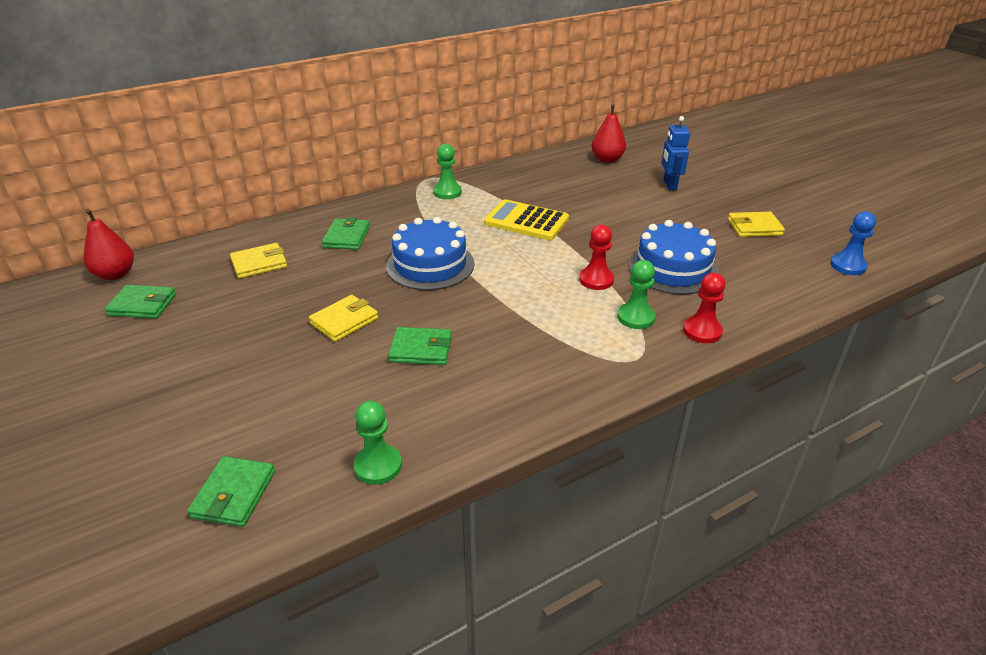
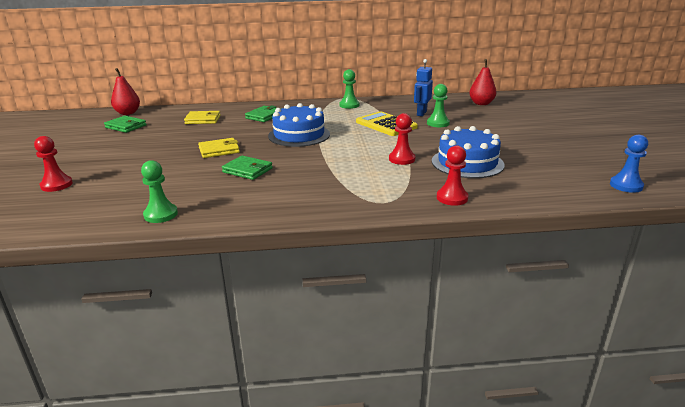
camera: 25 degrees right, 10 degrees down
(152, 458) = (56, 185): none -> red pawn
(234, 494) = (75, 208): green wallet -> none
(635, 317) = (408, 182): green pawn -> green pawn (438, 123)
(669, 185) = (516, 121): blue robot -> blue robot (421, 113)
(754, 227) = (563, 152): yellow wallet -> none

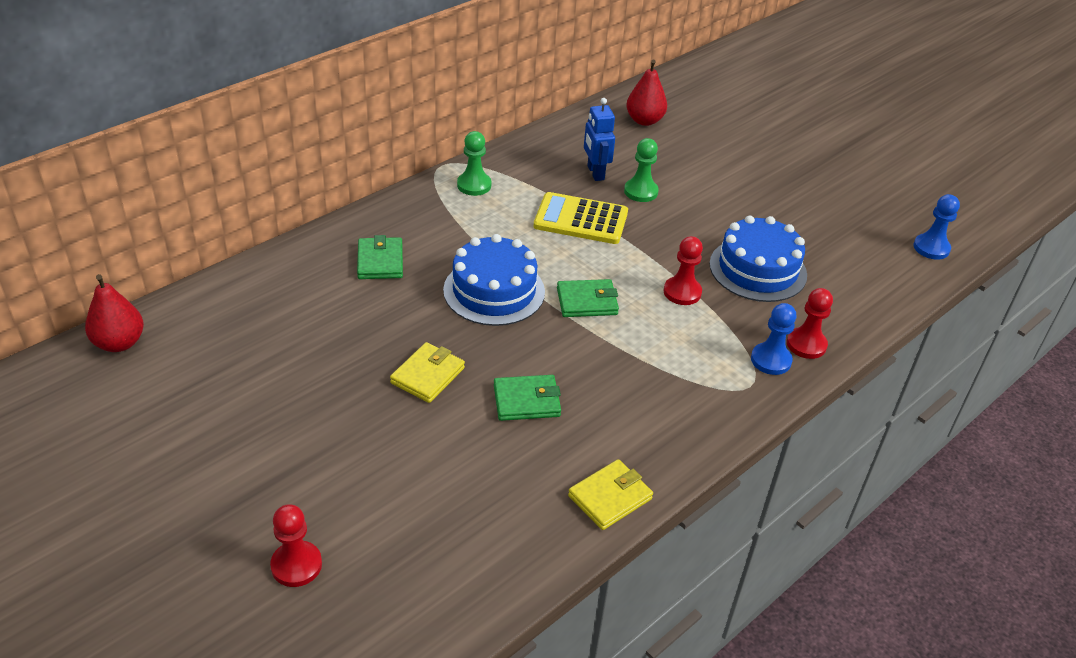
camera: 40 degrees left, 15 degrees up
(126, 126) = (178, 381): green wallet -> green wallet (587, 301)
(161, 214) = (536, 539): green pawn -> none
(203, 120) = (292, 309): yellow wallet -> yellow wallet (610, 497)
(415, 197) = (771, 360): none -> blue pawn

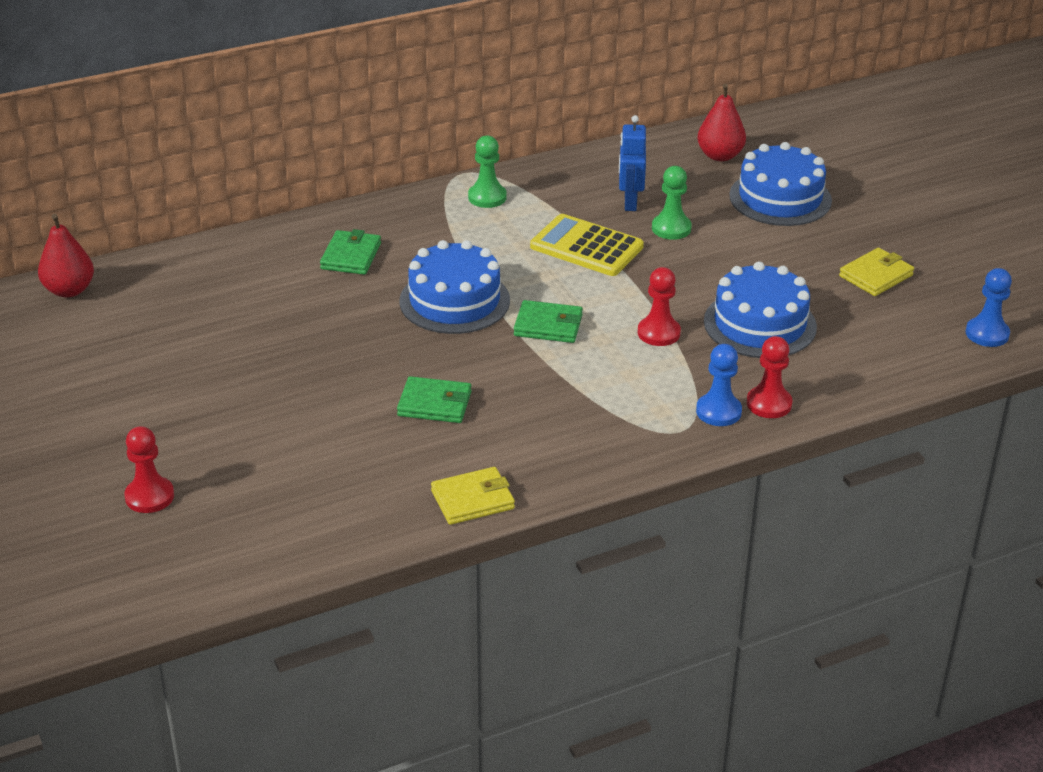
camera: 20 degrees right, 5 degrees down
(427, 375) = (347, 365): yellow wallet -> yellow wallet (876, 276)
(711, 151) = (780, 198): none -> blue cake

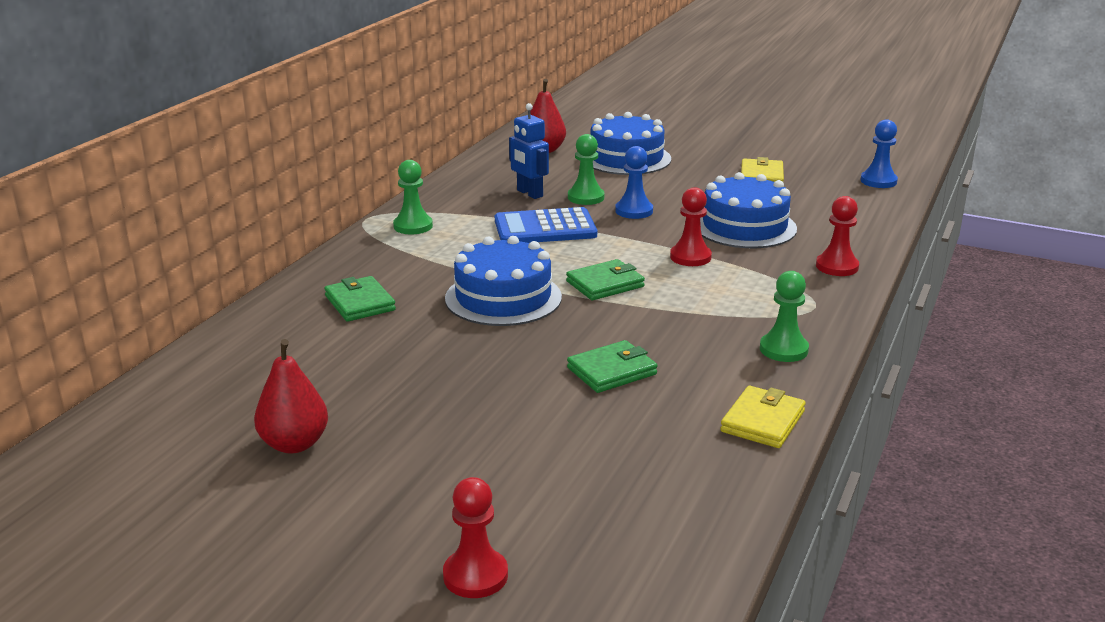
camera: 40 degrees left, 10 degrees down
(69, 290) = (92, 442): red pear -> red pear (294, 444)
(586, 247) = (545, 228): yellow calculator -> blue calculator
(587, 454) = (783, 349): none -> green pawn
(718, 411) = (816, 284): blue pawn -> blue pawn (634, 211)

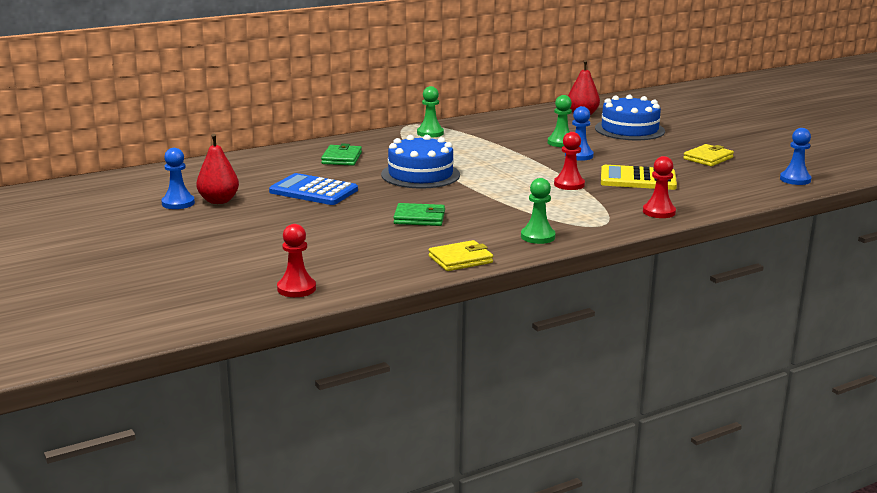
camera: 35 degrees right, 5 degrees down
(235, 473) = (178, 203): none -> blue pawn
(475, 576) = (215, 265): red pawn -> red pawn (296, 289)
(529, 193) = (529, 133): blue robot -> none
(545, 228) = (505, 151): blue calculator -> blue calculator (313, 191)
(605, 284) = (490, 183): green wallet -> none
(744, 226) = (638, 179): blue cake -> yellow calculator

